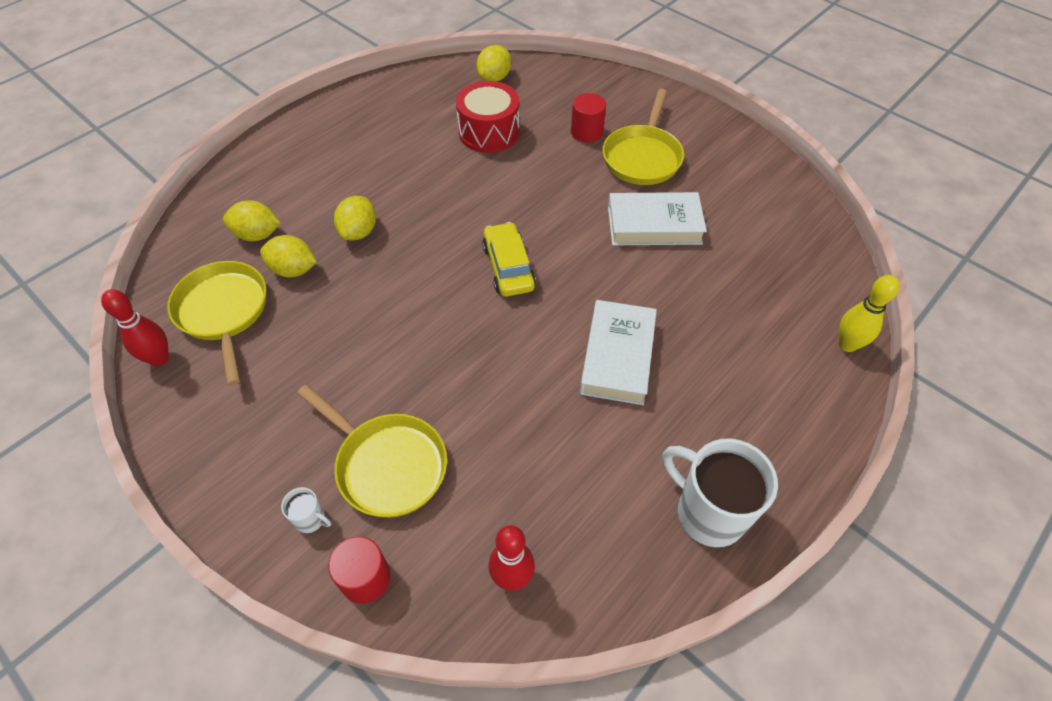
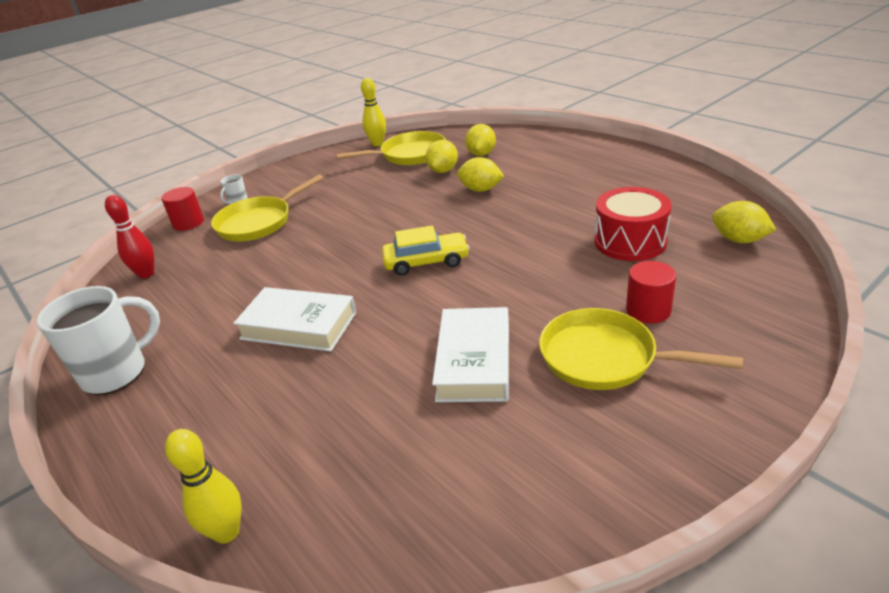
camera: 100 degrees right, 20 degrees down
(159, 358) = (377, 144): red bowling pin -> yellow bowling pin

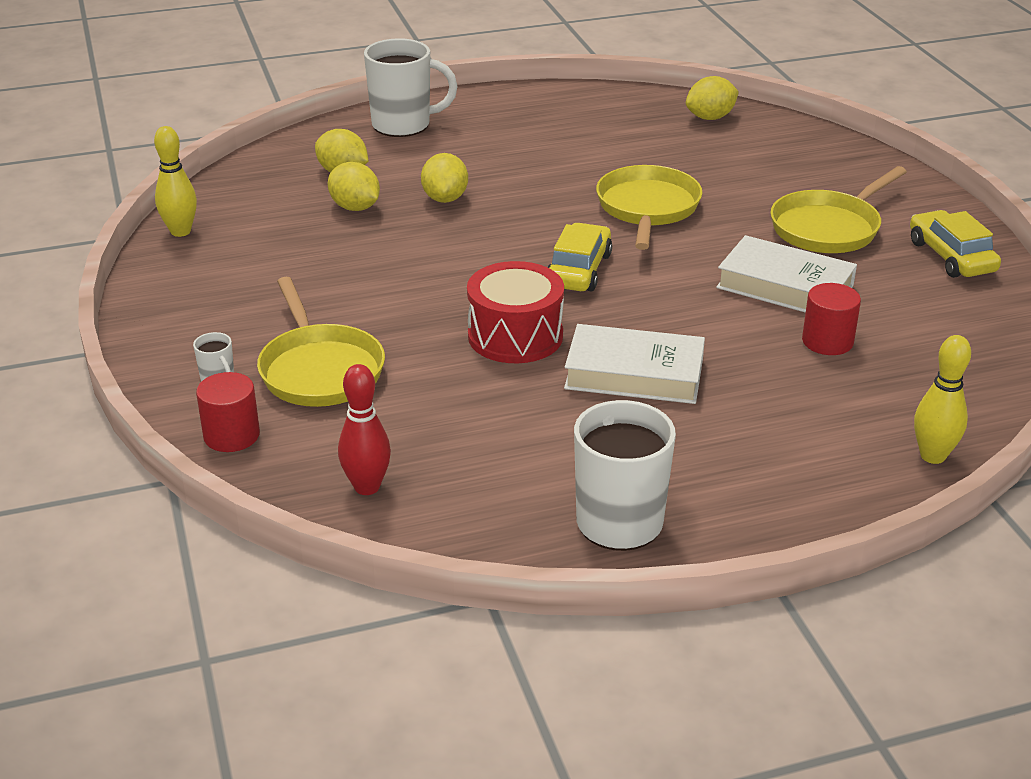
camera: 70 degrees left, 0 degrees up
(298, 326) = (634, 374): white book -> white book turned 60 degrees clockwise
(409, 155) = (264, 218): yellow pan -> yellow pan (647, 209)
(480, 190) = (445, 198): yellow lemon -> yellow lemon turned 45 degrees counterclockwise
(562, 148) = (403, 125): none -> white mug
(628, 459) = (951, 256): none -> yellow car
(630, 241) = (660, 160): red drum -> red drum (515, 336)
(648, 310) = (779, 189): red cylinder -> red cylinder (827, 341)

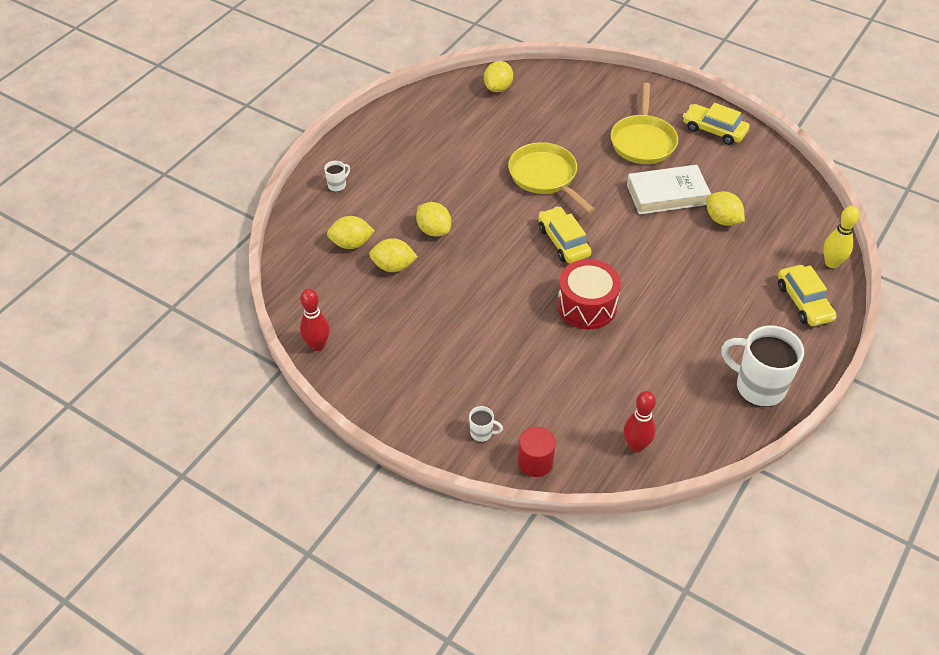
camera: 40 degrees left, 15 degrees up
(180, 231) = (317, 345): yellow bowling pin -> red bowling pin
(320, 369) = (522, 391): yellow pan -> none
(403, 125) = (337, 185): white mug -> white mug, size x0.44
(634, 374) = (666, 295): white book -> none
(823, 473) = (803, 302): none -> yellow car
(827, 341) = (722, 220): red cylinder -> yellow lemon

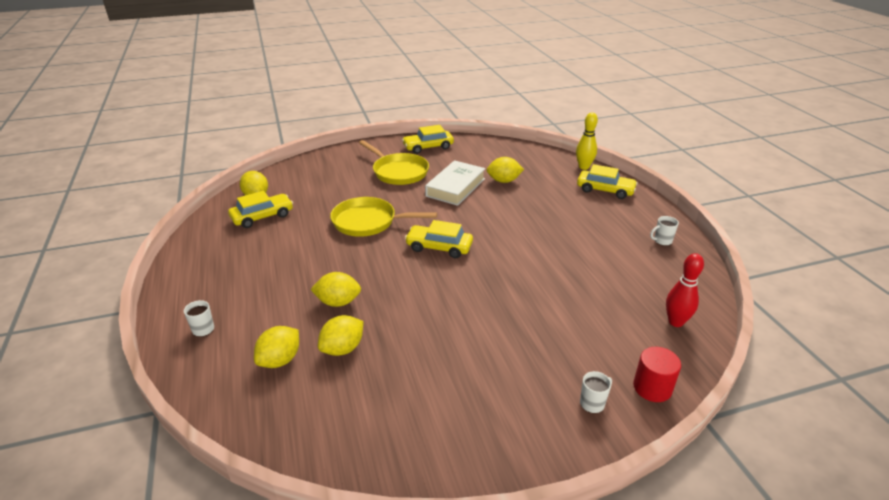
camera: 50 degrees left, 15 degrees down
(317, 345) = (367, 464): red bowling pin -> none
(477, 113) = (262, 216): none -> yellow car
(587, 306) = (513, 270): red drum -> none
(758, 387) = (662, 241): white mug -> white mug, size x0.44

